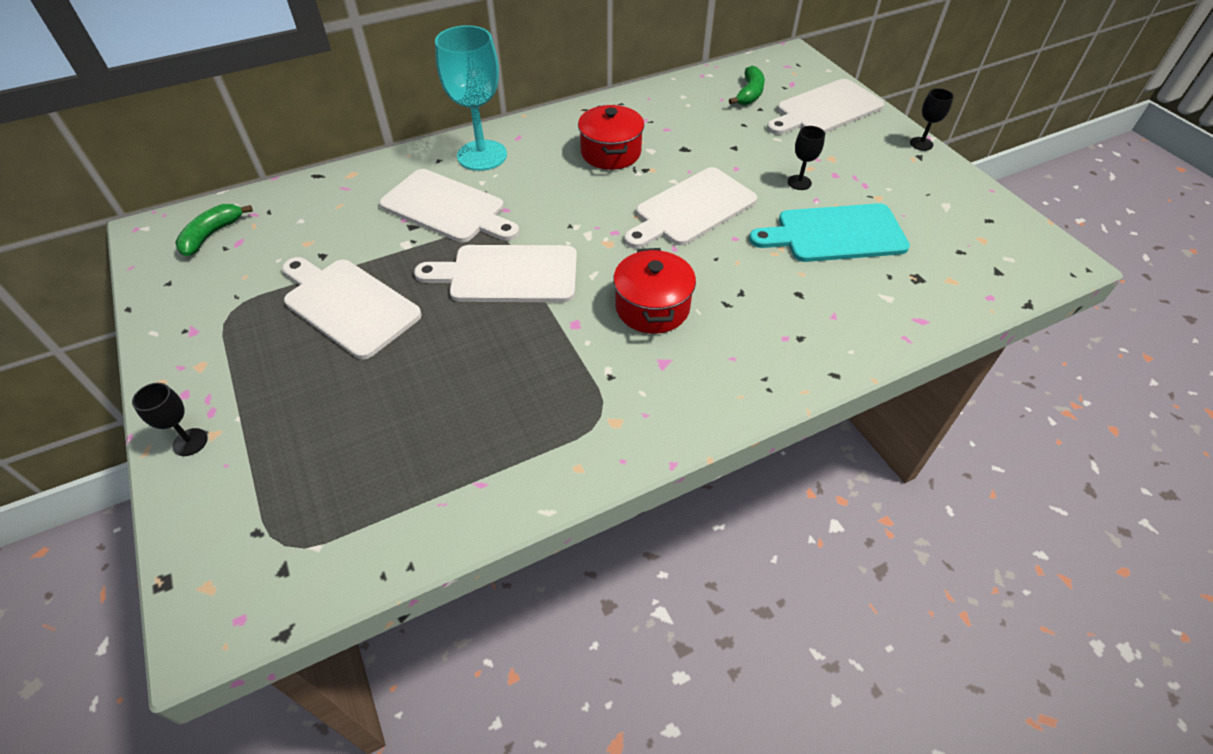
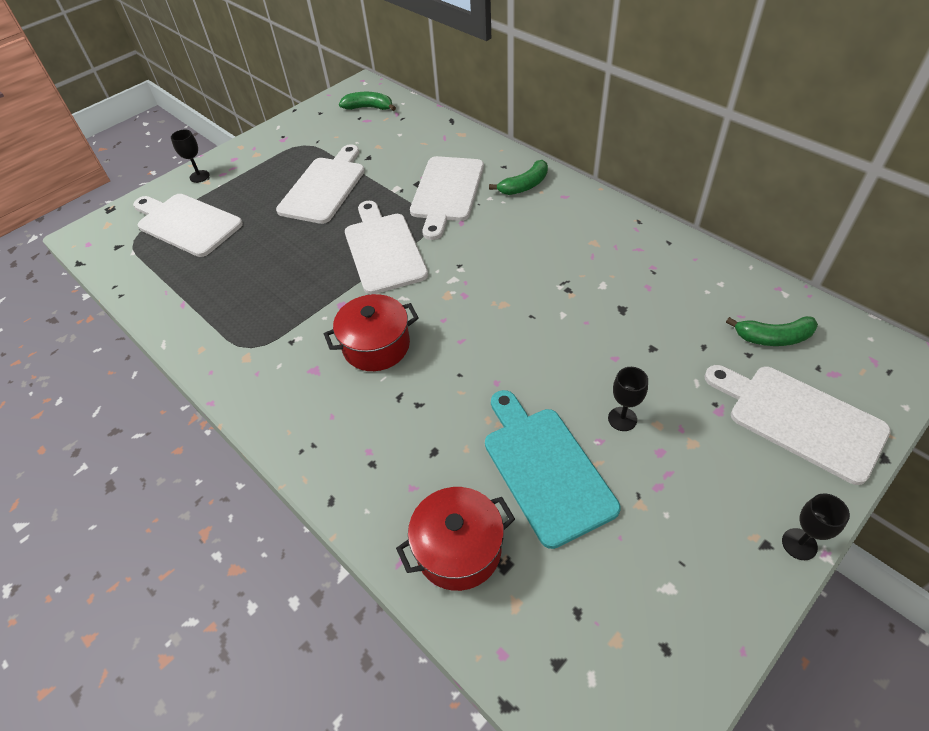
camera: 75 degrees right, 0 degrees up
(482, 155) = (524, 186): turquoise goblet -> green banana
(610, 153) = (579, 259): red pot -> red pot (458, 549)
(691, 209) = (524, 339): white cutting board -> white cutting board (186, 223)

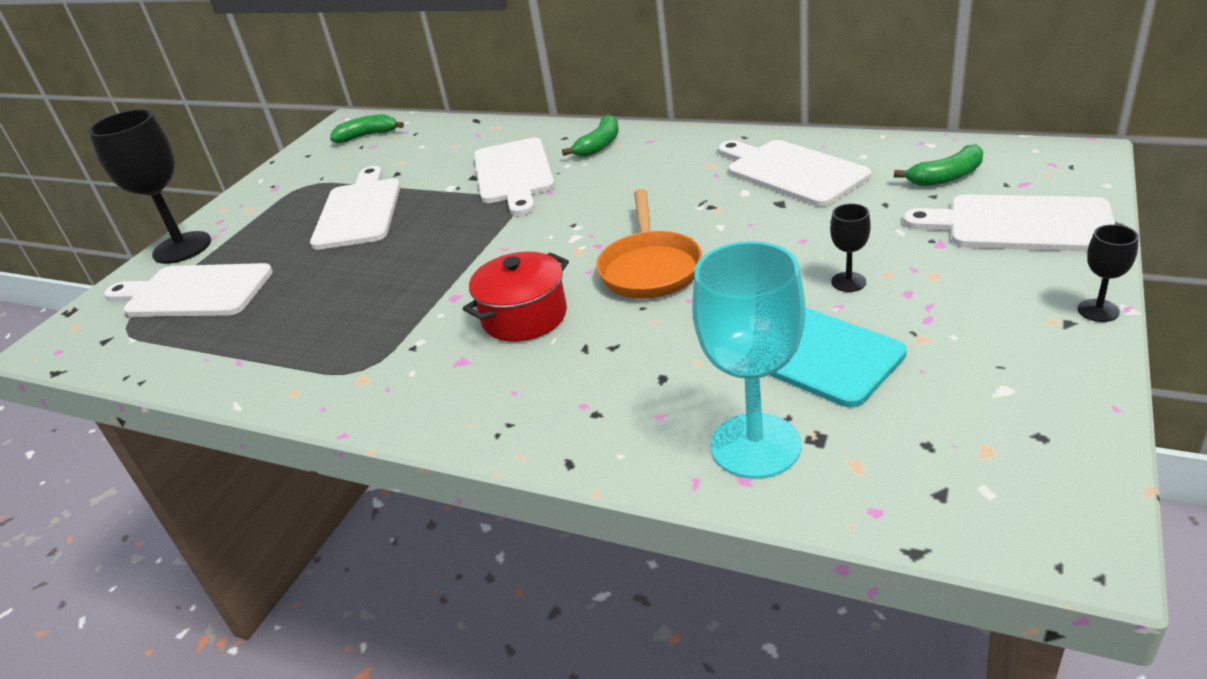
camera: 20 degrees left, 15 degrees down
(199, 176) = (182, 248): black goblet -> black goblet, size x2.17
(383, 249) = (472, 238): white cutting board -> white cutting board (791, 172)
(458, 549) = (755, 446): red pot -> turquoise goblet
(487, 336) = (650, 268): none -> orange pan

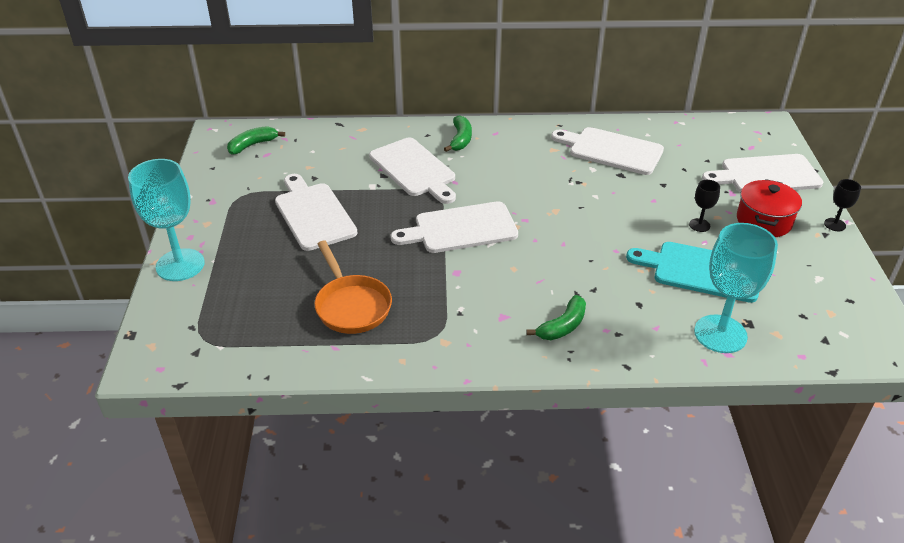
camera: 30 degrees left, 5 degrees up
(182, 248) = (180, 265): black goblet -> turquoise goblet
(193, 292) = (234, 300): white cutting board -> white cutting board (461, 229)
(524, 316) = (519, 278): red pot -> red pot (764, 221)
(650, 268) = (574, 232): orange pan -> orange pan (351, 305)
(946, 177) = (706, 146): green banana -> green banana (563, 326)

